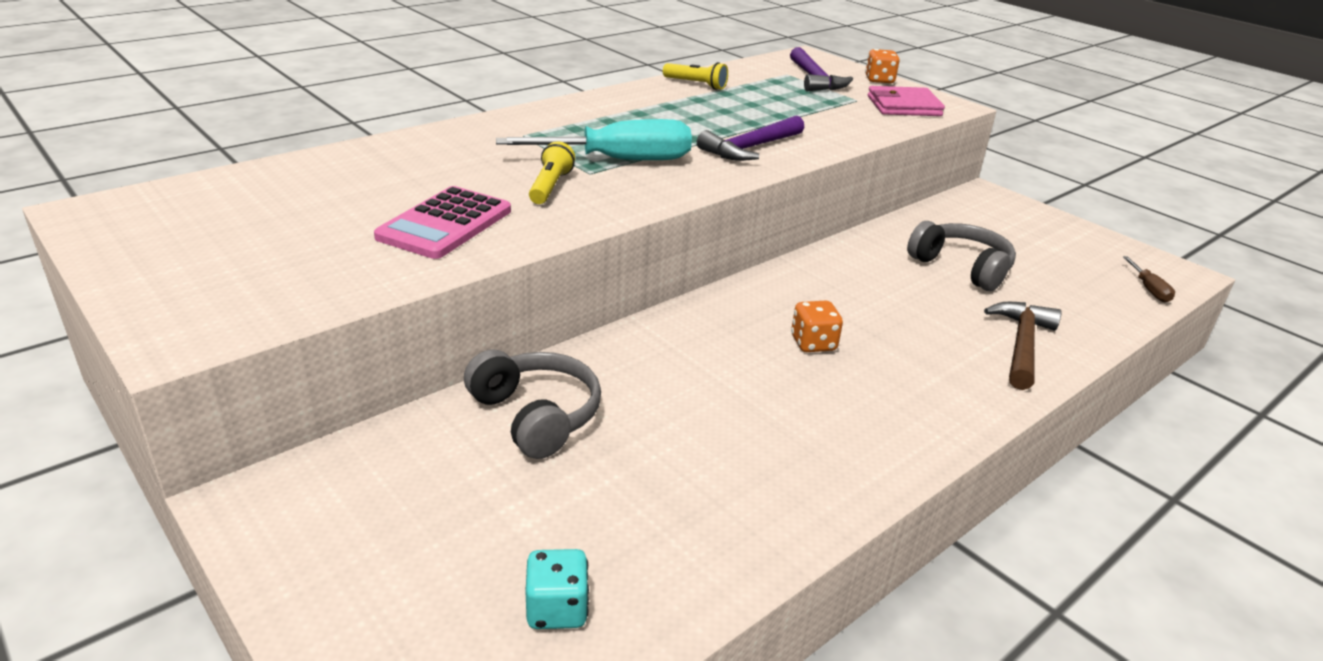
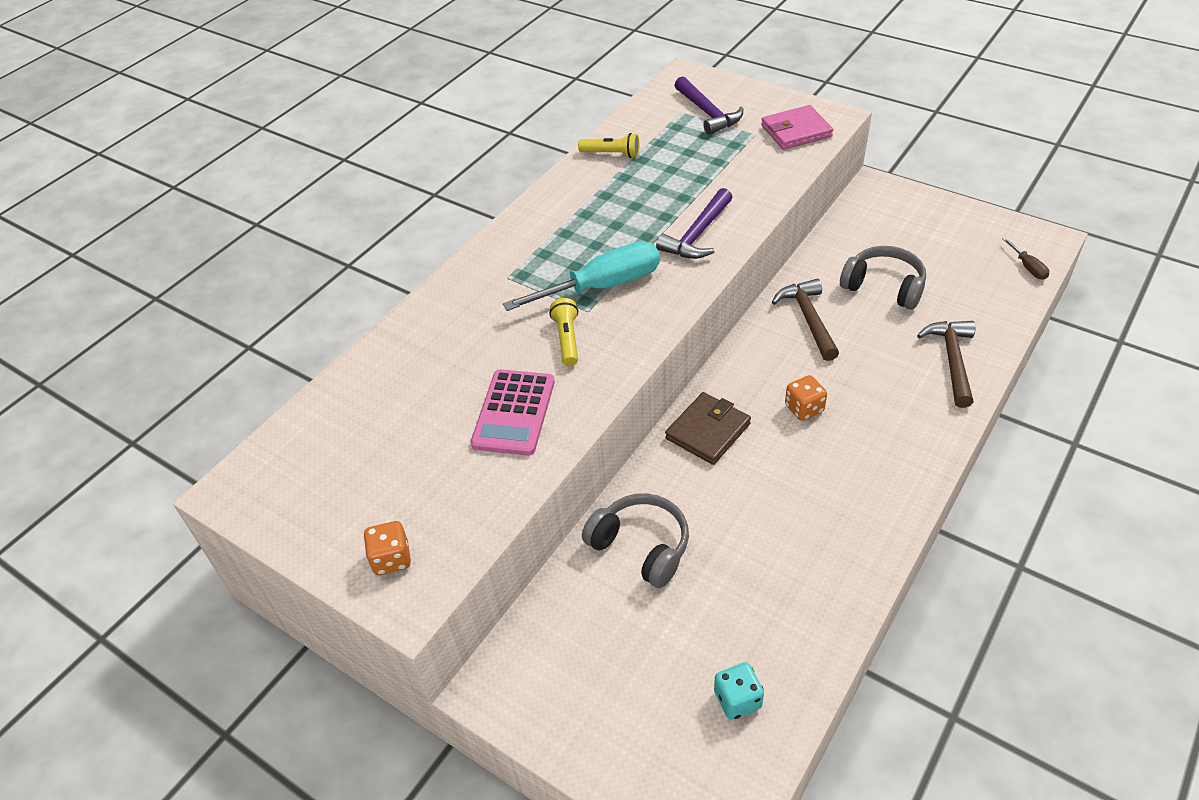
camera: 10 degrees left, 15 degrees up
(684, 335) = (708, 431): none -> brown wallet
(857, 273) = (808, 319): none -> brown hammer
(879, 80) = (761, 96): orange dice -> orange dice (391, 559)

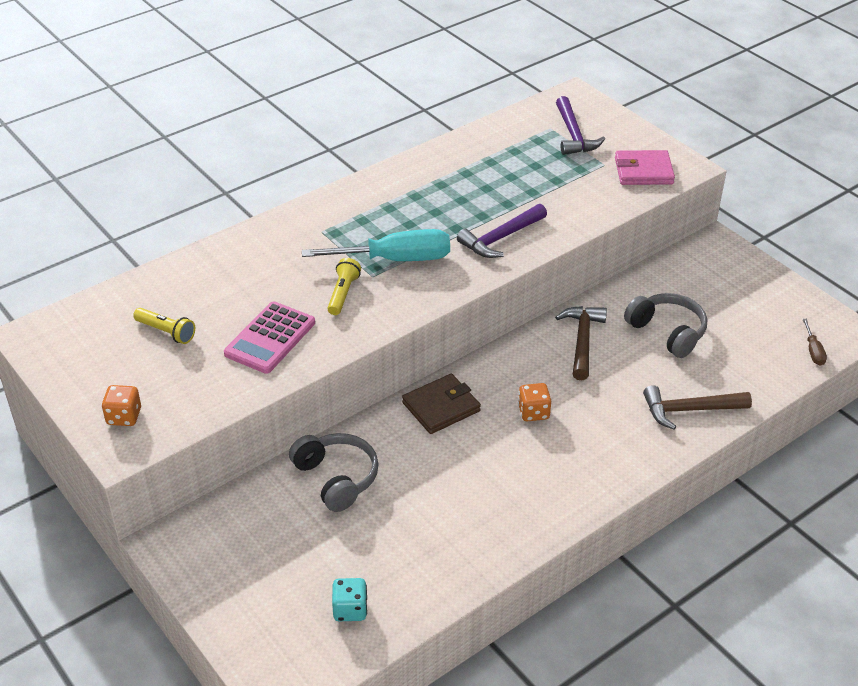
camera: 15 degrees right, 5 degrees down
(611, 154) = (467, 150): yellow flashlight -> yellow flashlight (166, 332)
(951, 360) = (689, 410): brown hammer -> brown hammer turned 120 degrees counterclockwise

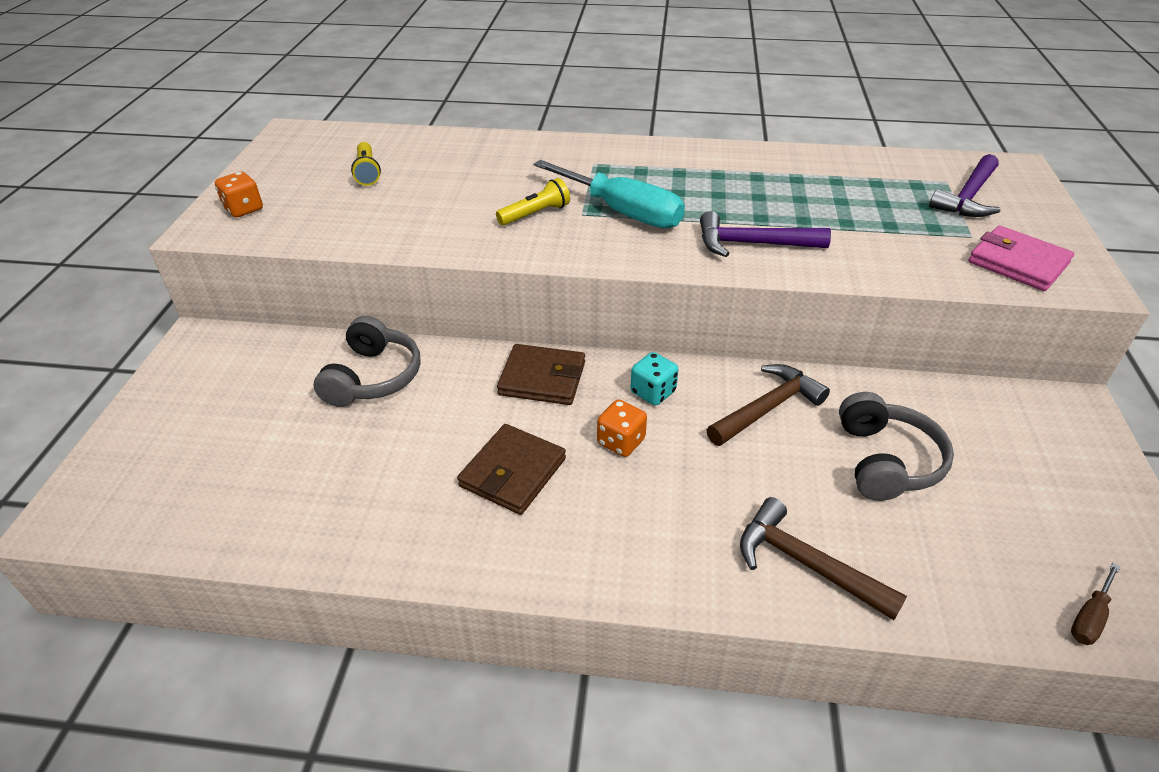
camera: 45 degrees right, 0 degrees up
(270, 338) = (426, 215): pink calculator -> none
(350, 609) = (209, 494): turquoise dice -> turquoise dice (653, 392)
(501, 469) = (513, 472): none -> brown wallet

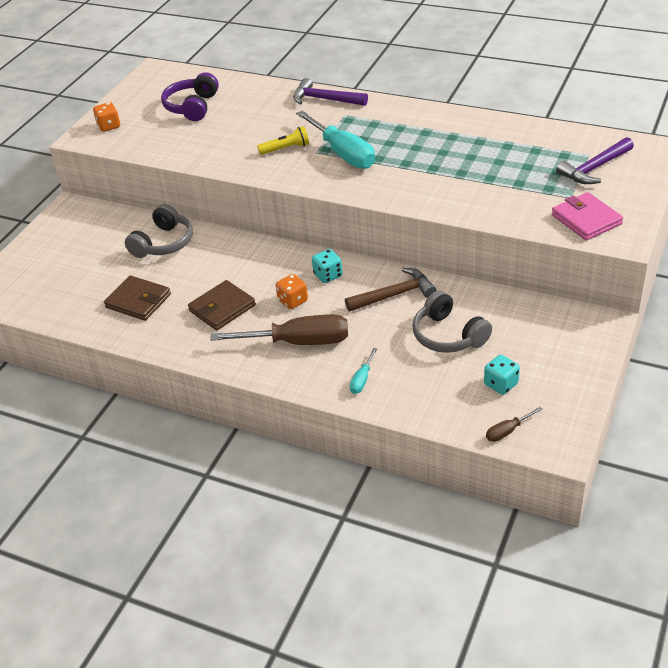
camera: 20 degrees right, 0 degrees up
(367, 172) = (192, 107): yellow flashlight -> purple headphones
(542, 378) = (264, 258): brown wallet -> brown wallet (138, 301)
(666, 513) = (298, 342): none -> brown screwdriver
(752, 244) = (414, 186): purple hammer -> purple hammer (325, 99)
(805, 563) = (362, 379): brown hammer -> turquoise screwdriver
(885, 461) = (448, 335): grey headphones -> grey headphones turned 120 degrees clockwise
(1017, 531) = (501, 384): none -> turquoise dice

